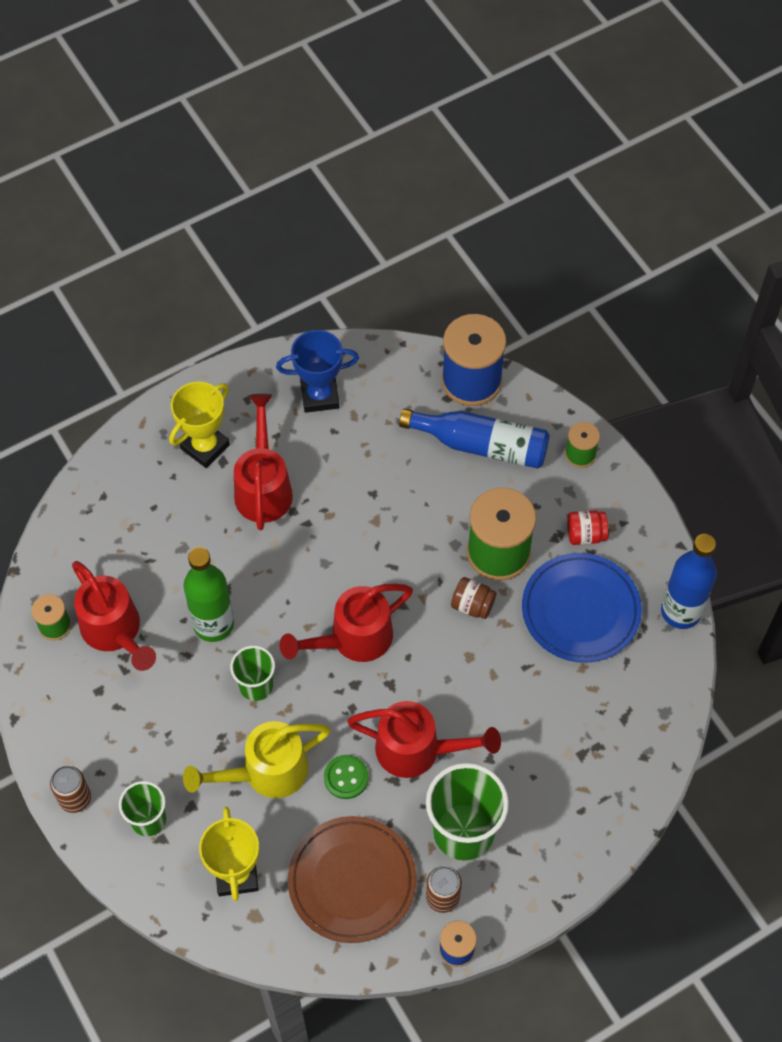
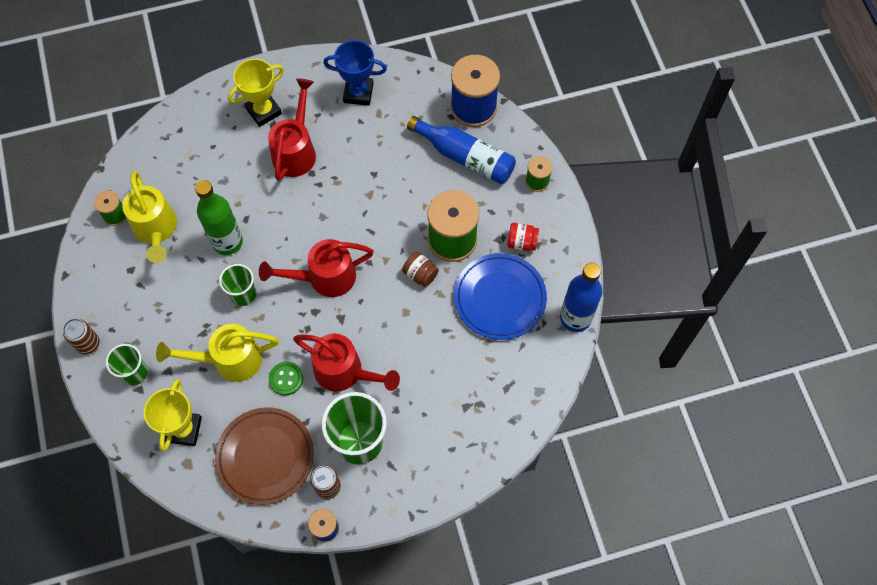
camera: 15 degrees right, 5 degrees up
(115, 631) = (156, 230): red watering can -> yellow watering can

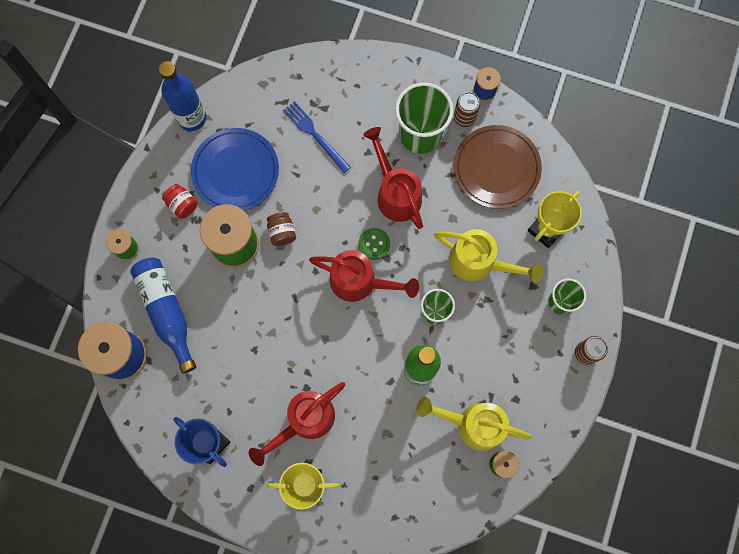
camera: 145 degrees left, 10 degrees up
(156, 230) = (473, 424): yellow watering can -> yellow watering can turned 90 degrees counterclockwise
(286, 379) = (444, 218): green button -> green button (374, 244)
(455, 376) = (315, 135): none -> blue fork

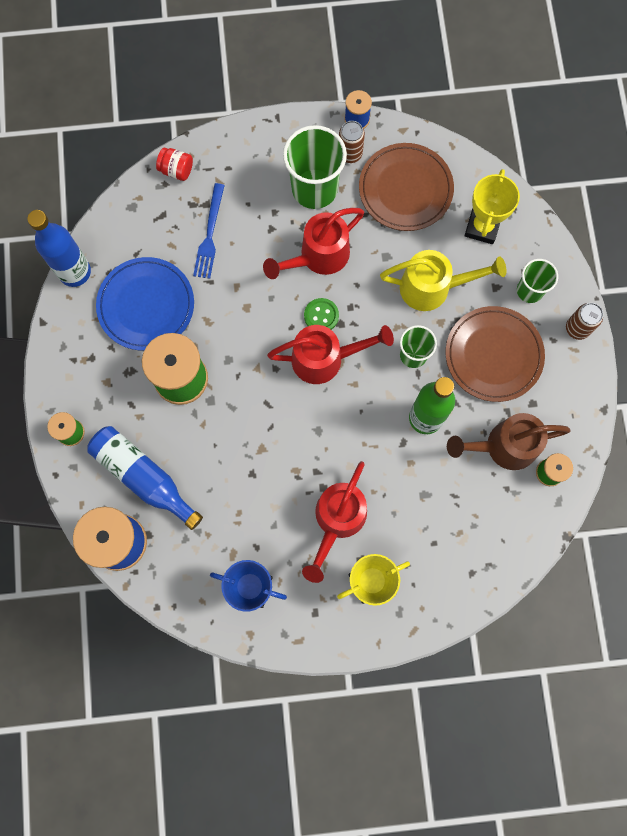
camera: 25 degrees left, 0 degrees up
(182, 205) = (107, 363): red jar -> red jar (176, 170)
(282, 232) = (223, 345): brown jar -> none
(315, 135) = (209, 234): blue fork -> blue fork turned 105 degrees counterclockwise
(396, 193) = (318, 256): red watering can -> red watering can turned 75 degrees counterclockwise
(473, 424) = (504, 446): yellow watering can -> brown watering can
(502, 343) = (493, 355): none -> brown plate

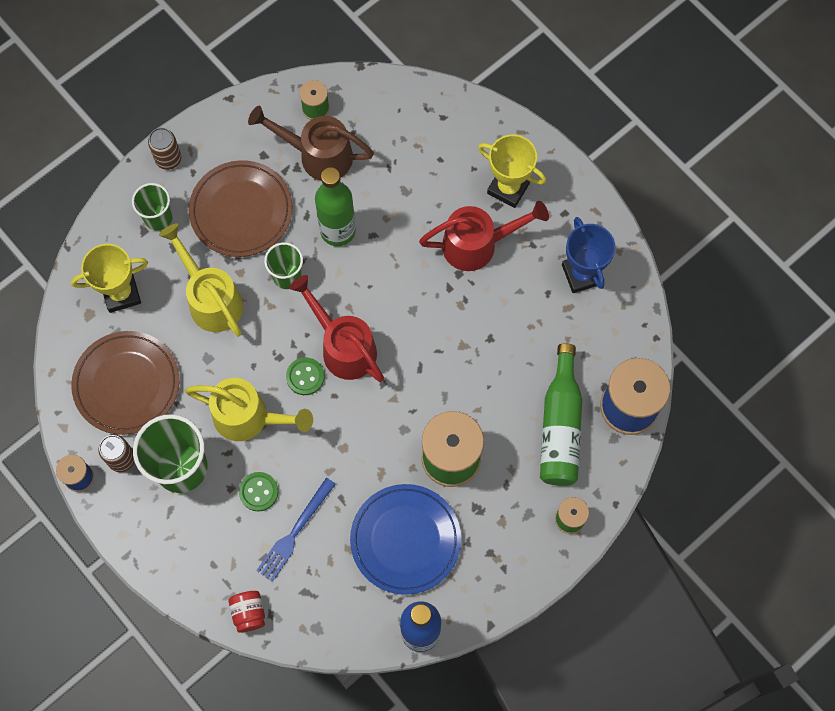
camera: 125 degrees left, 5 degrees down
(144, 477) = (560, 426): blue bottle -> green bottle
(209, 234) = (294, 532): blue fork -> blue fork turned 150 degrees clockwise
(257, 229) = (258, 492): none -> green button
(318, 256) = (248, 417): red watering can -> yellow watering can
(504, 446) = (318, 155): brown watering can -> brown watering can turned 150 degrees clockwise

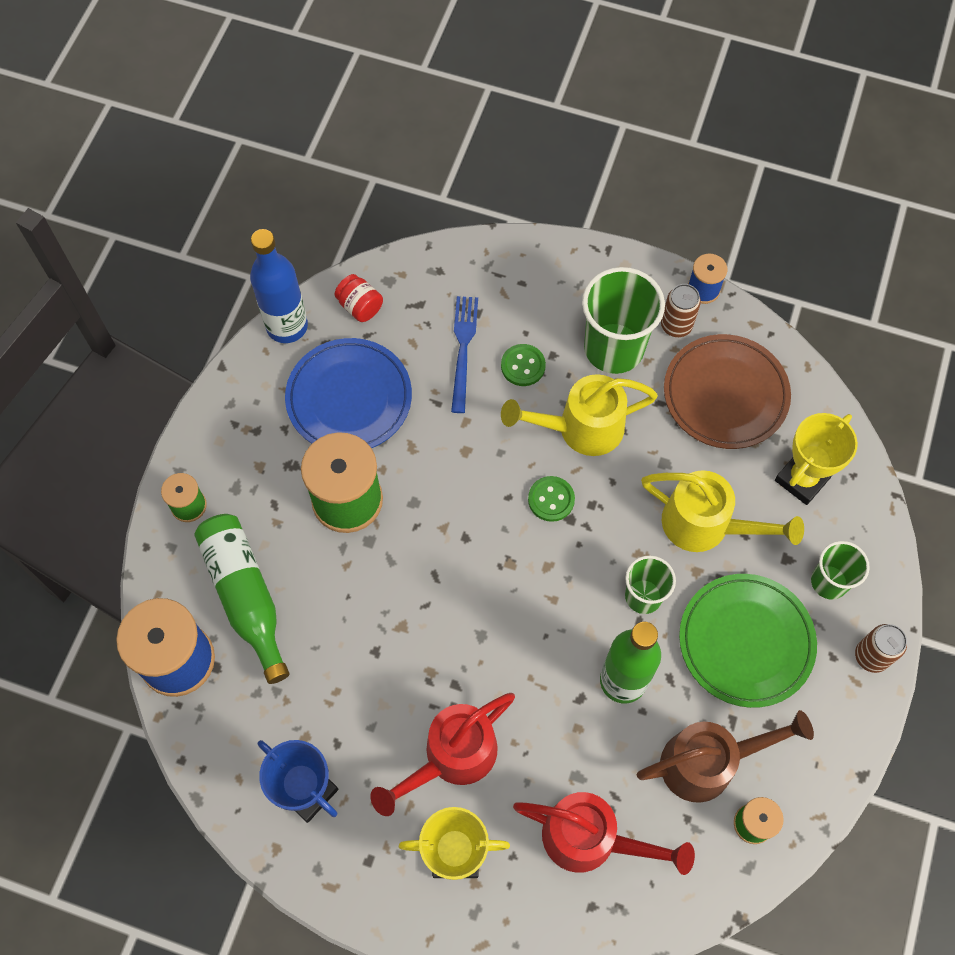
camera: 150 degrees right, 5 degrees down
(241, 211) = (746, 642): brown plate -> green plate
(249, 613) = (460, 261): red jar -> red jar (360, 306)
(343, 347) = (531, 553): red watering can -> red watering can (590, 839)

